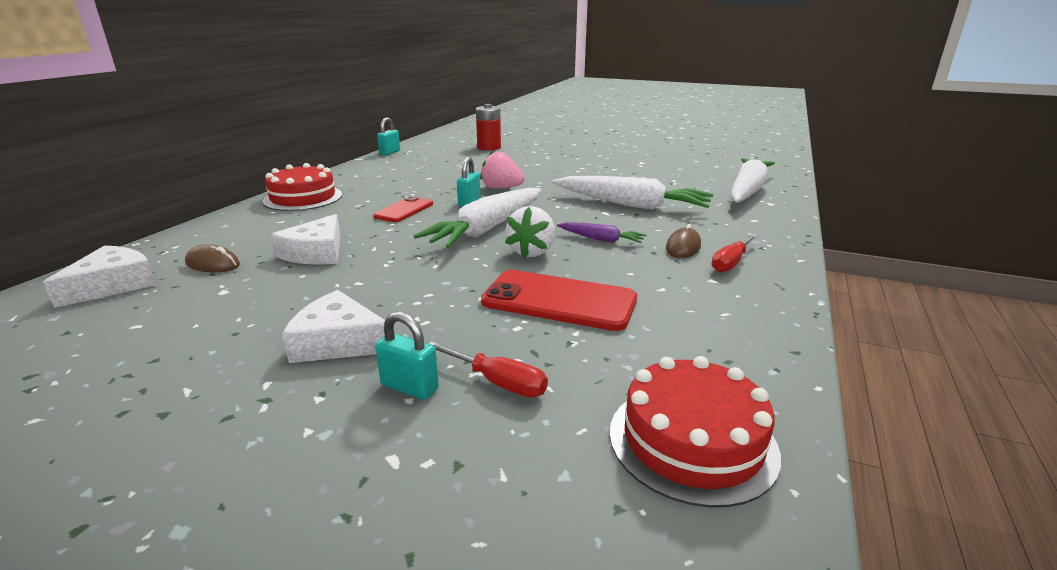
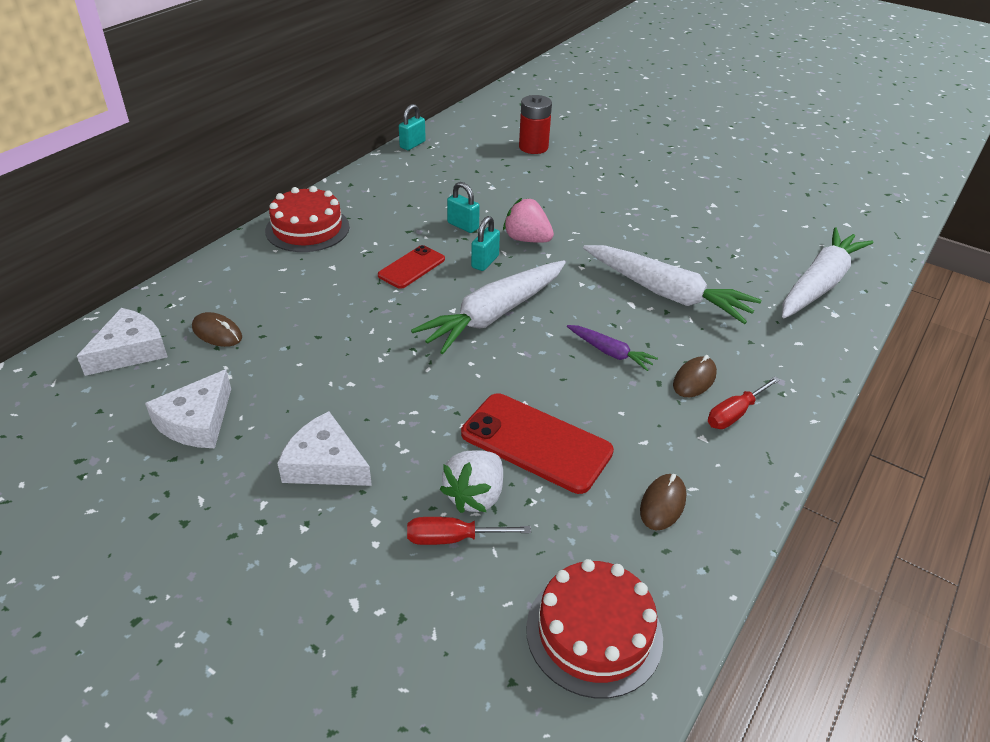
camera: 10 degrees right, 15 degrees up
(316, 252) = (315, 329): white cheese -> white cheese (197, 421)
(410, 387) = (378, 530): turquoise padlock -> turquoise padlock (463, 226)
(498, 382) = (453, 538): red screwdriver -> red screwdriver turned 135 degrees clockwise
(532, 252) = (530, 362): white strawberry -> white strawberry (475, 496)
(704, 327) = (662, 504): none -> brown mouse

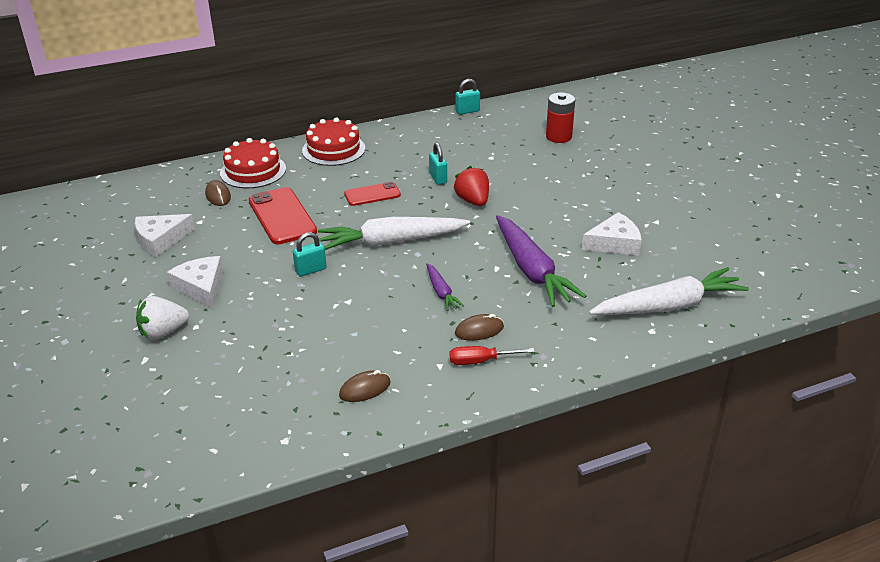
camera: 35 degrees right, 5 degrees down
(130, 351) = (165, 190): white cheese -> white cheese (614, 243)
(453, 538) = (225, 352): red screwdriver -> none
(475, 496) = (261, 337): white strawberry -> white strawberry (163, 332)
(485, 262) = (425, 206): turquoise padlock -> turquoise padlock (310, 270)
(527, 239) = (473, 201): pink strawberry -> red strawberry
(536, 443) = (329, 324): red phone -> red phone (282, 216)
(594, 632) = (246, 430): red cake -> red cake (253, 171)
(666, 293) = (531, 270): white carrot -> purple carrot

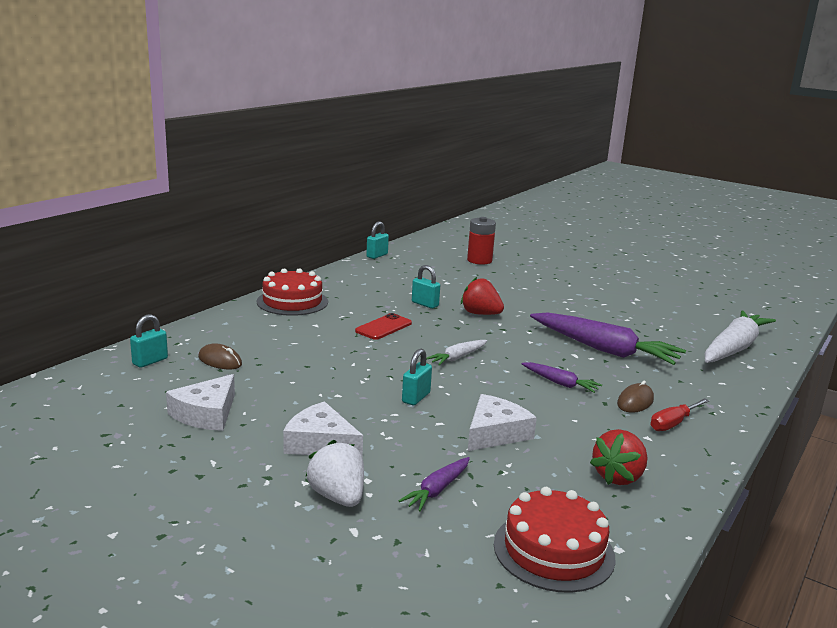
camera: 35 degrees left, 15 degrees down
(163, 332) = (338, 497): white strawberry -> white strawberry turned 120 degrees clockwise
(174, 184) = (150, 361): none -> turquoise padlock
(228, 350) = (437, 490): none -> purple carrot
(253, 171) = (230, 333): red cake -> red cake (553, 550)
(282, 216) = (319, 362): red phone -> none
(365, 389) = (618, 477): brown mouse -> red strawberry
(392, 242) = (458, 357): white carrot -> white carrot, size x0.49
(614, 243) = (632, 318): white cheese -> white cheese (495, 433)

